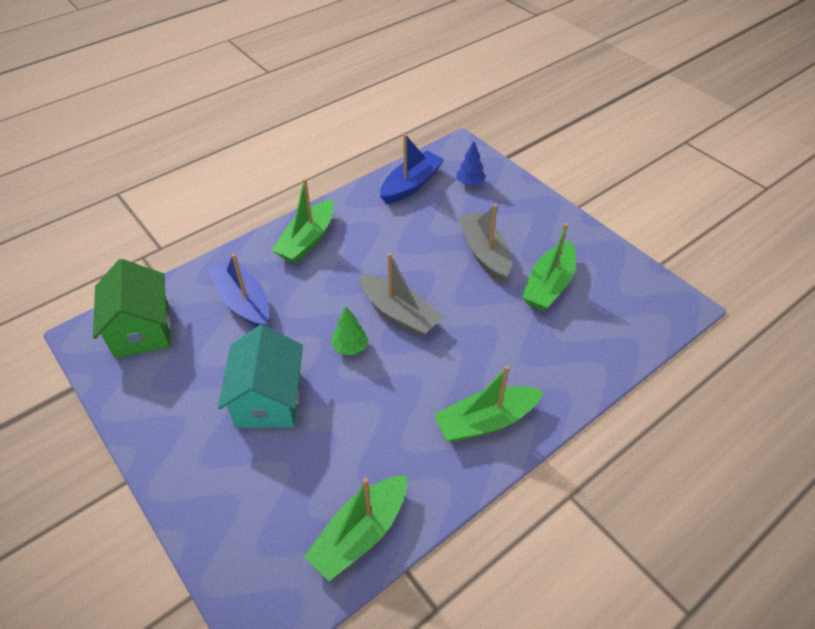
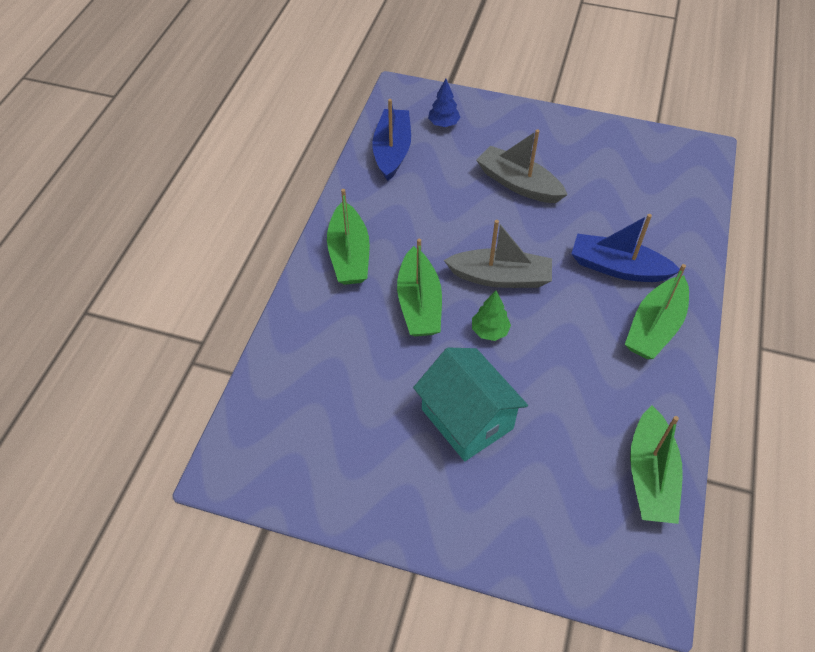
camera: 35 degrees left, 5 degrees up
(142, 330) = (277, 431): green house -> none
(243, 302) = (350, 346): blue boat -> blue boat (617, 268)
(548, 285) = (595, 185): green boat -> green boat (419, 304)

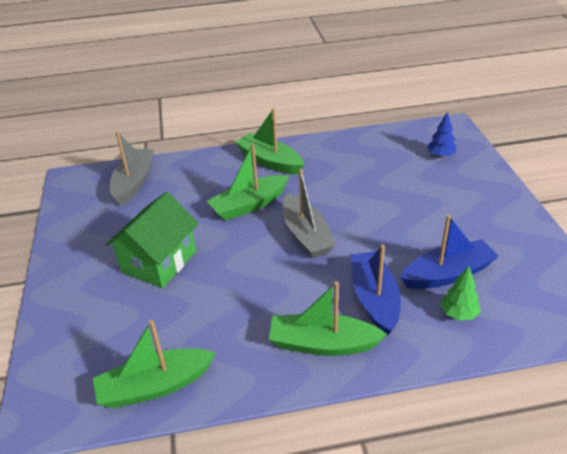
camera: 65 degrees right, 15 degrees down
(349, 255) = (270, 161): green boat -> green boat turned 75 degrees clockwise
(392, 151) = (385, 144): blue boat -> blue boat (448, 274)
(467, 419) = (159, 262): turquoise house -> green house
(489, 331) = (248, 246): green tree -> green tree (458, 314)
(518, 184) = (416, 212): grey boat -> grey boat (134, 182)

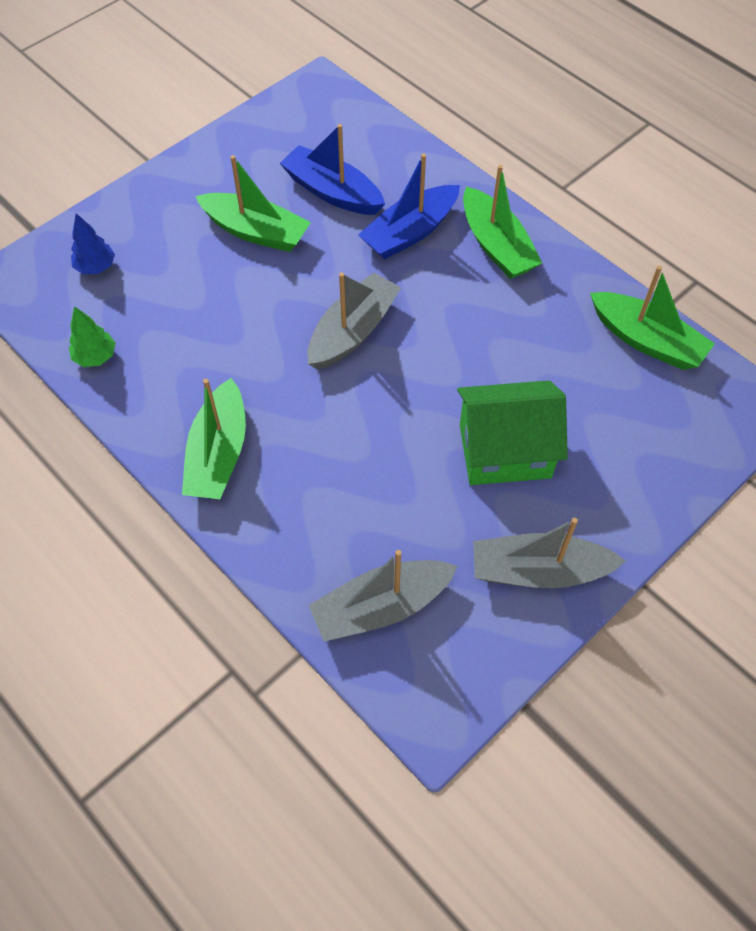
camera: 125 degrees left, 20 degrees up
(83, 240) = (538, 571): none -> grey boat
(249, 205) = (336, 420): green boat -> green boat (256, 232)
(458, 314) = (383, 169): green tree -> green tree (95, 357)

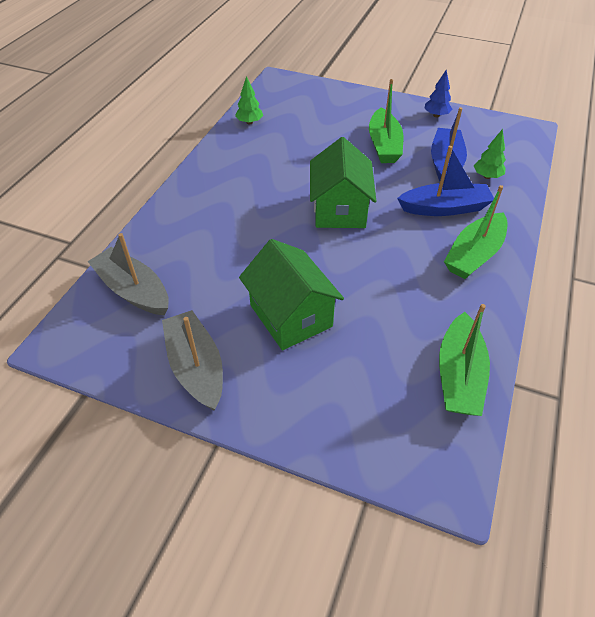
camera: 65 degrees right, 10 degrees down
(96, 267) = (309, 101): blue tree -> blue tree (436, 115)
(218, 454) = (211, 186): green boat -> none
(353, 331) = (339, 209): grey boat -> green house
(379, 168) = (487, 176): none -> green tree
(410, 232) = (445, 208): blue boat -> blue boat turned 150 degrees clockwise

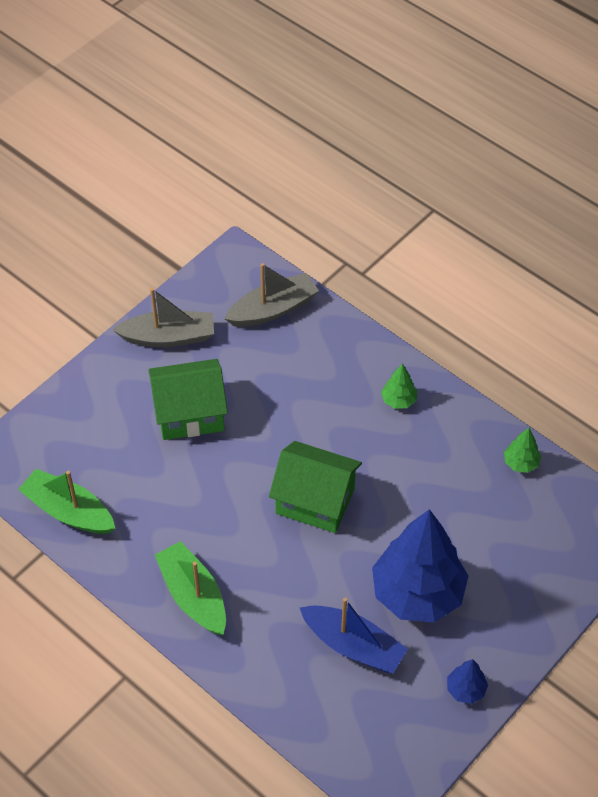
camera: 110 degrees right, 5 degrees up
(384, 145) = (417, 593): green boat -> blue tree
(445, 208) = (274, 604): blue boat -> none
(487, 176) = (311, 680): green tree -> green tree (398, 400)

